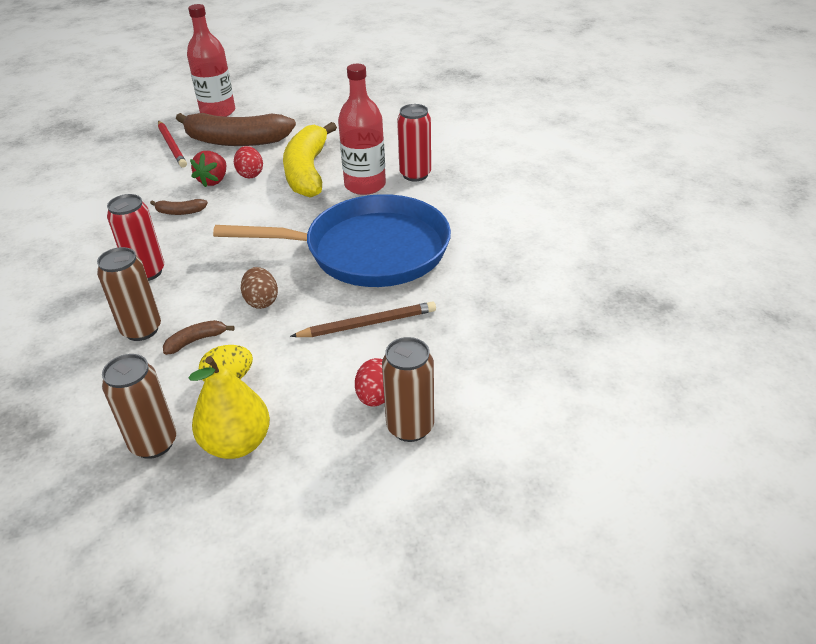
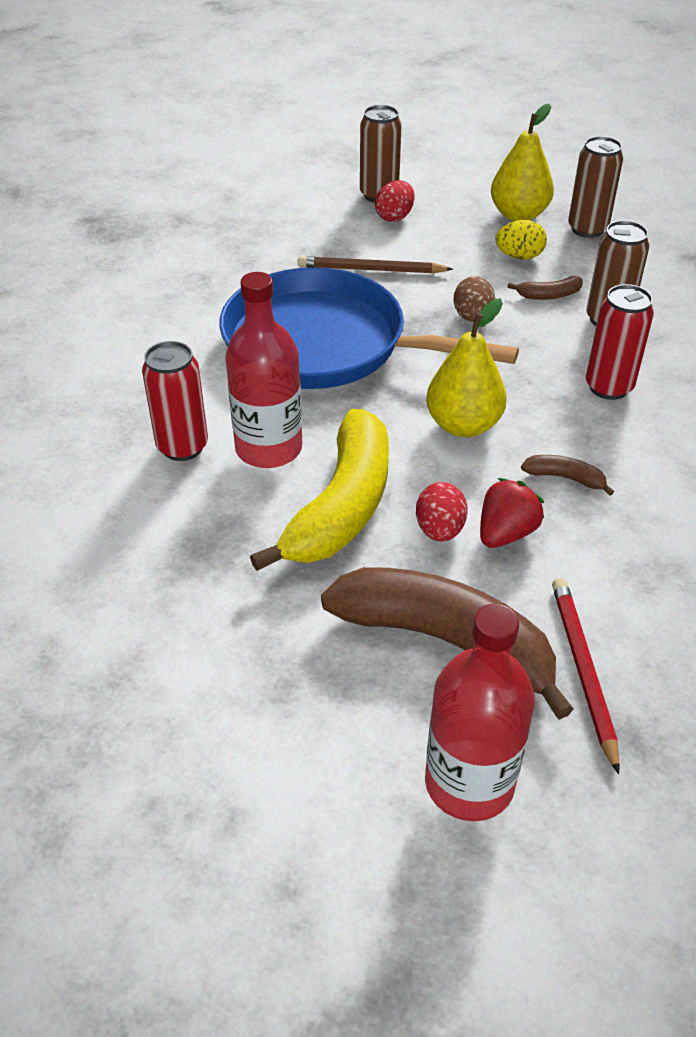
camera: 160 degrees left, 5 degrees up
(249, 224) = (463, 425): none -> yellow pear

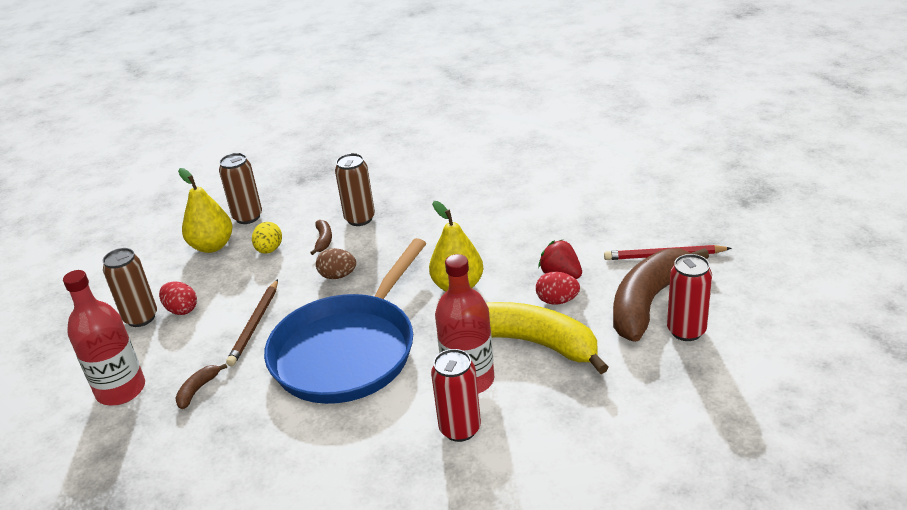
camera: 80 degrees left, 10 degrees down
(469, 783) = (744, 298): red bottle -> red bottle (121, 390)
(565, 478) = (514, 249): brown banana -> brown banana (198, 390)
(608, 387) = (431, 225): red can -> red can (686, 331)

